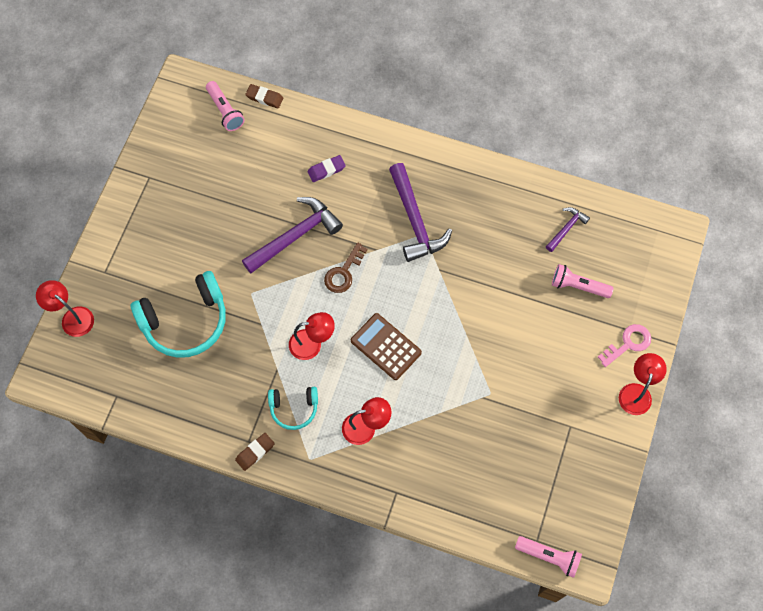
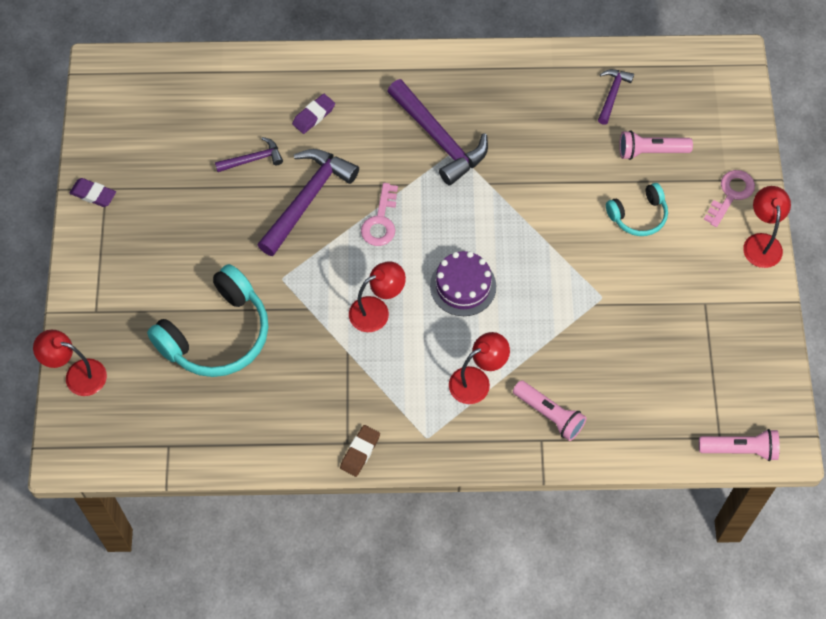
camera: 20 degrees left, 5 degrees down
(138, 179) = (93, 194): none -> purple eraser
(225, 111) = (167, 87): pink flashlight -> pink flashlight (549, 414)
(264, 98) = (208, 58): brown eraser -> none
(267, 190) = (253, 159): none -> purple hammer
(294, 408) = (385, 388): turquoise headphones -> turquoise headphones (638, 215)
(343, 273) = (380, 221): brown key -> pink key
(386, 347) = (463, 286): brown calculator -> purple cake

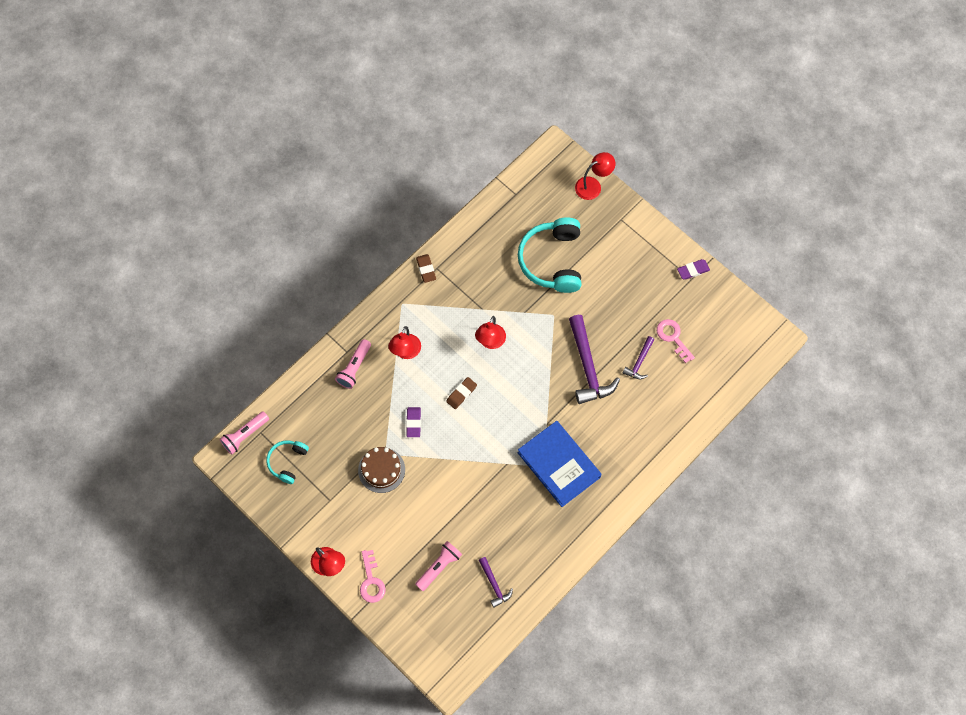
camera: 135 degrees right, 5 degrees up
(314, 116) = (637, 415): purple eraser -> purple eraser (413, 423)
(380, 221) = (538, 389): pink key -> pink key (673, 337)
(439, 139) = (558, 465): purple hammer -> blue book
(463, 286) = (461, 394): purple cake -> brown eraser
(549, 414) = (354, 367): pink flashlight -> pink flashlight turned 60 degrees counterclockwise
(622, 285) = (381, 470): none -> brown cake
(638, 215) = (410, 519): turquoise headphones -> turquoise headphones (287, 462)

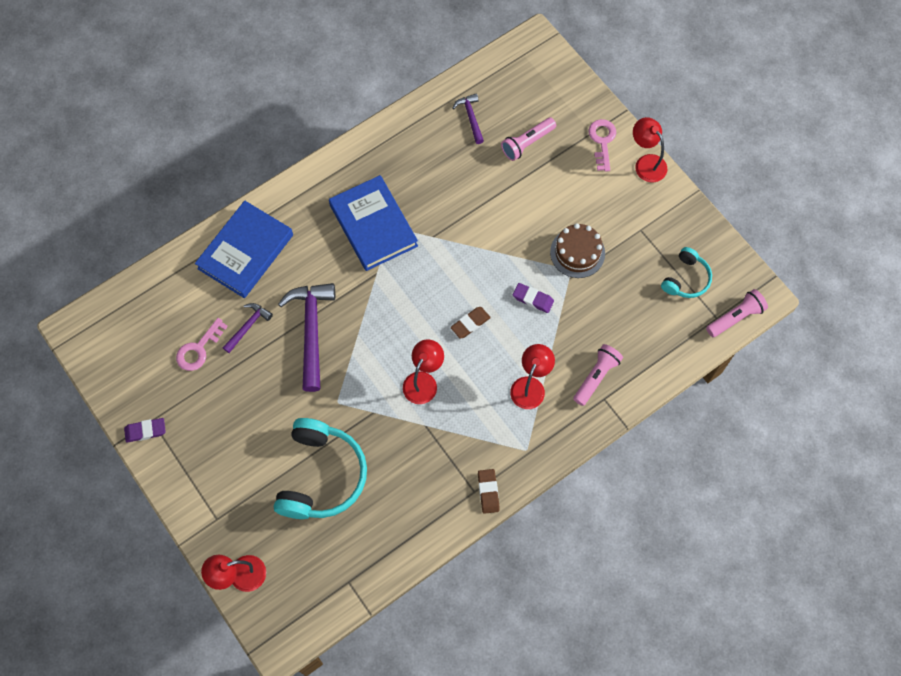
camera: 170 degrees left, 0 degrees up
(413, 423) = (533, 299): purple eraser -> purple eraser turned 75 degrees counterclockwise
(660, 423) = (245, 252): none -> blue book
(673, 337) = (198, 349): pink key -> pink key turned 60 degrees clockwise

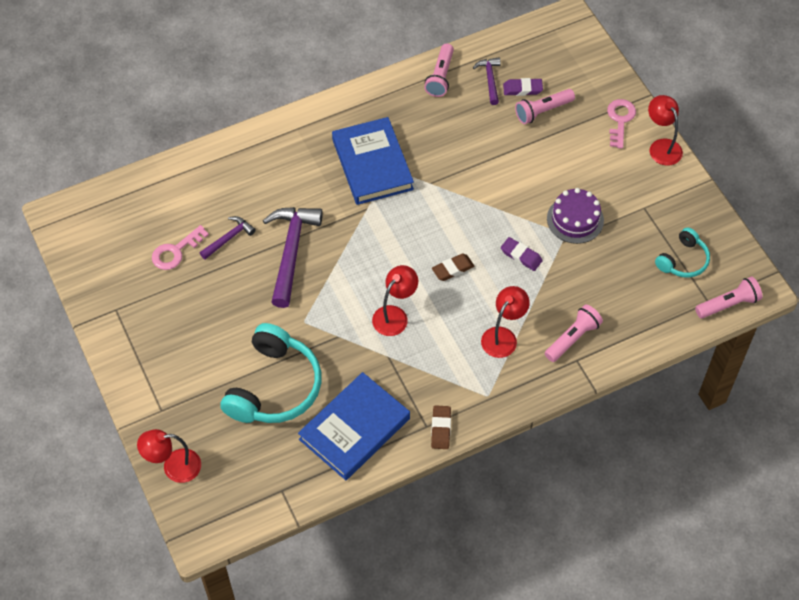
camera: 10 degrees right, 10 degrees down
(145, 431) = (108, 318): purple eraser -> purple eraser (522, 89)
(245, 252) = (240, 170): blue book -> blue book (354, 429)
(422, 121) = (440, 76): none -> pink flashlight
(577, 252) = (575, 219): brown cake -> purple cake

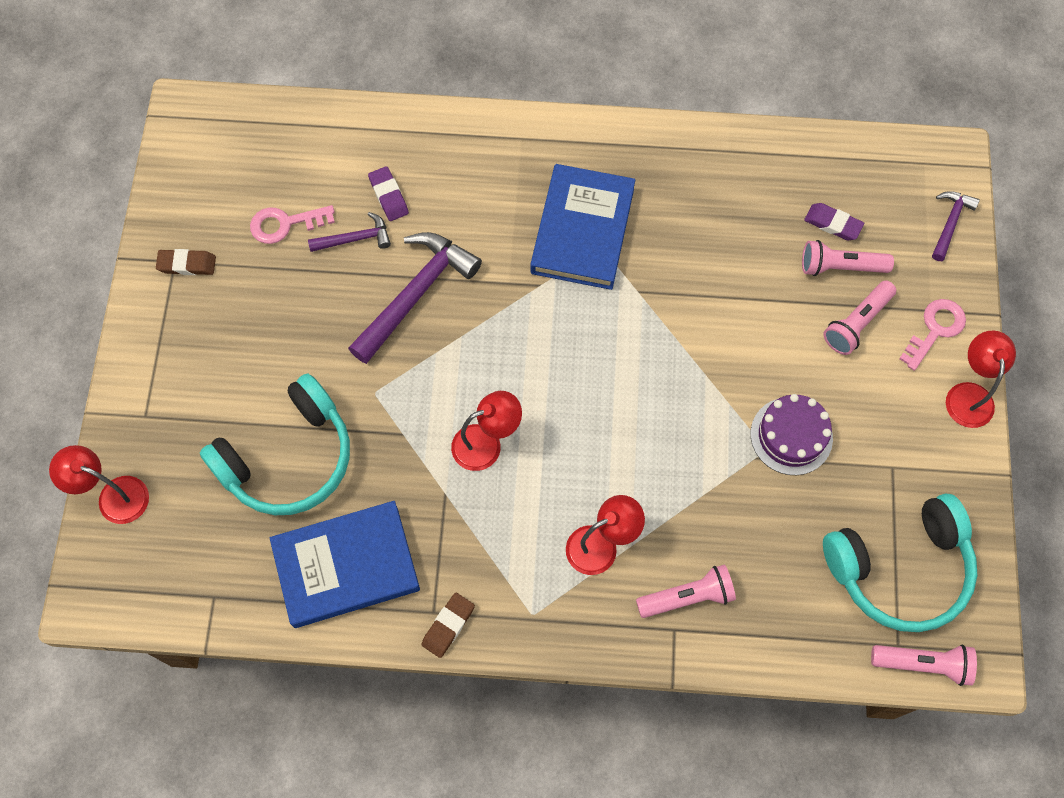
camera: 30 degrees right, 10 degrees up
(440, 76) = (738, 156): pink flashlight -> pink flashlight (857, 323)
(453, 269) = (595, 420): brown eraser -> brown eraser (187, 264)
(490, 79) = (798, 190): purple hammer -> purple hammer (950, 223)
(521, 256) = (691, 449): purple eraser -> purple eraser (388, 196)
(683, 260) = (899, 568): turquoise headphones -> turquoise headphones, size x1.84

